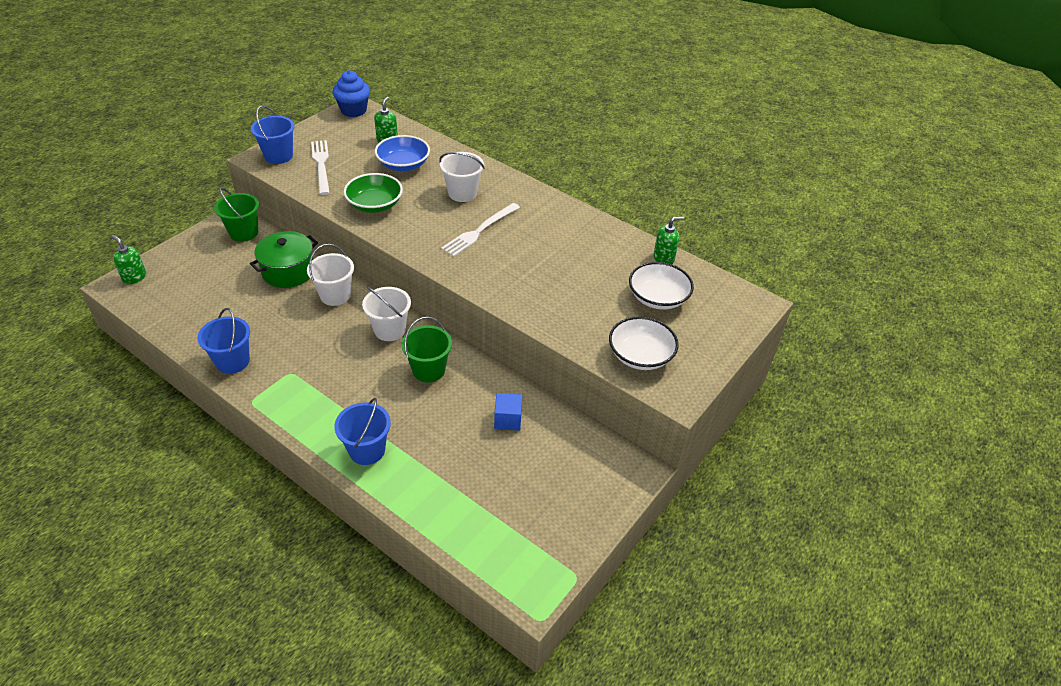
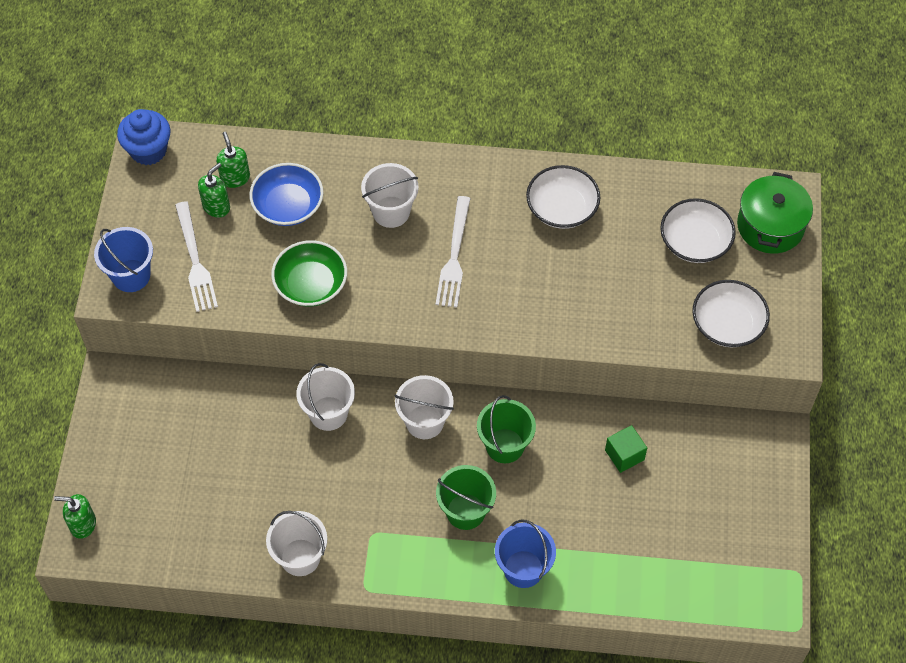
camera: 30 degrees left, 15 degrees up
(232, 361) = (300, 557): blue bucket -> white bucket
(244, 232) = (143, 391): green bucket -> green bucket (465, 511)
(288, 271) = (247, 413): green pot -> green pot (770, 226)
(321, 165) = (195, 260): white fork -> white fork turned 150 degrees counterclockwise
(508, 420) = (624, 455): blue cube -> green cube
(577, 239) = (562, 208): none -> white bowl
(664, 258) = (665, 185): green soap dispenser -> green soap dispenser (216, 207)

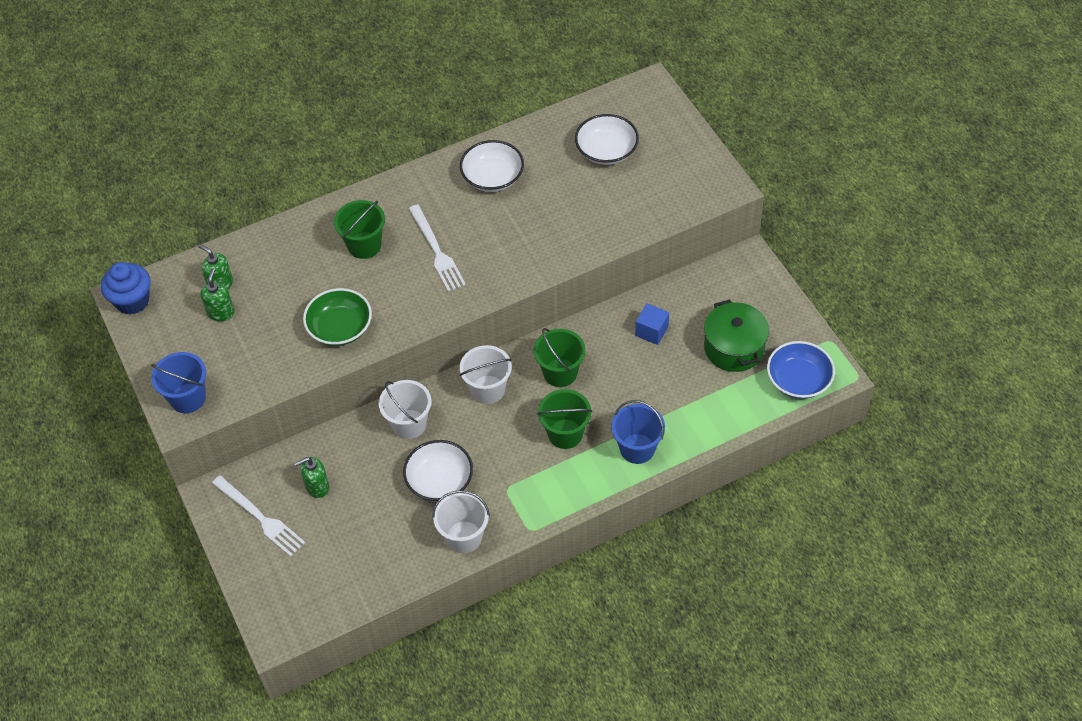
camera: 30 degrees left, 5 degrees down
(83, 524) = (270, 614): green soap dispenser -> green soap dispenser (317, 487)
(195, 260) = (233, 360): white fork -> white fork (260, 517)
(288, 206) = (279, 282): blue bowl -> blue bowl (798, 380)
(391, 212) = (364, 245): white bucket -> green bucket
(624, 455) = (651, 331): green cube -> blue cube
(727, 324) = (671, 193): white bowl -> white bowl (439, 480)
(770, 226) = (651, 113): green pot -> green pot (734, 348)

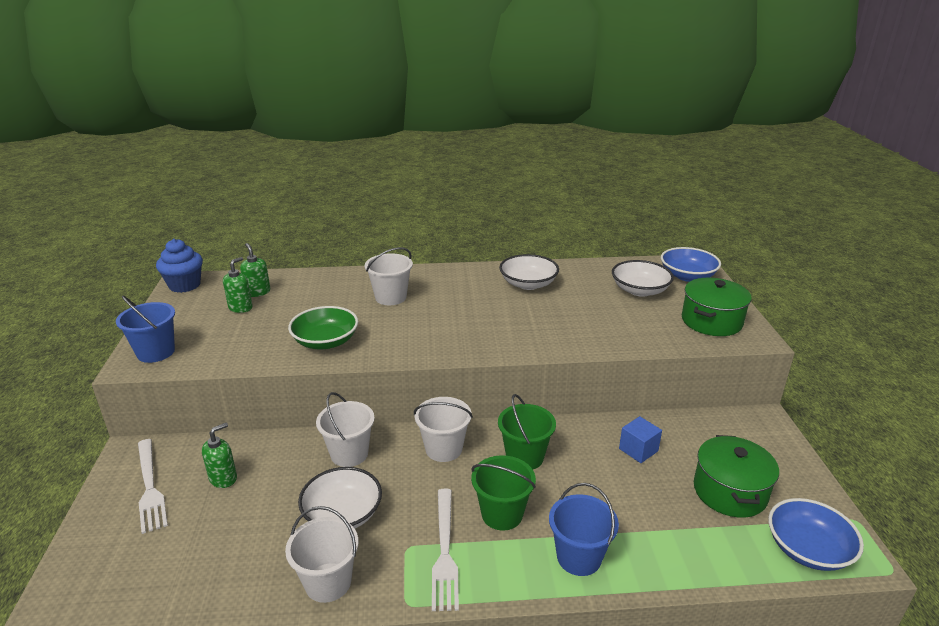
camera: 20 degrees right, 25 degrees down
(317, 487) = (223, 478): green soap dispenser -> green soap dispenser turned 135 degrees clockwise
(364, 245) = (390, 297): green bucket -> white bucket
(436, 251) = (449, 314): white fork -> white fork (444, 551)
(647, 111) = (687, 276): none -> blue bowl
(685, 176) = (711, 321): none -> green pot

